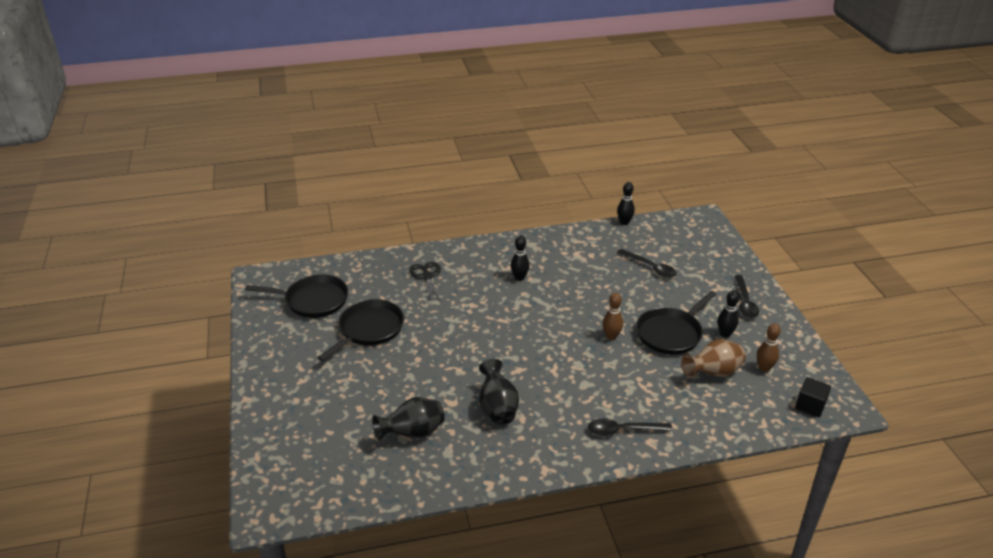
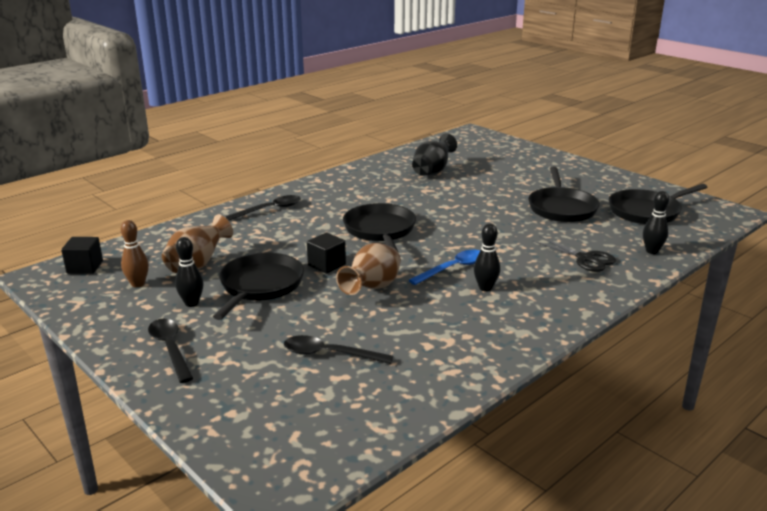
camera: 150 degrees right, 10 degrees down
(497, 408) = (386, 196): black vase -> none
(524, 300) = (453, 268): none -> blue spoon
(542, 360) = (380, 230): none -> black pan
(593, 303) = (372, 288): none -> brown vase
(611, 336) = (326, 265): brown bowling pin -> black cube
(624, 222) = (424, 419): black bowling pin -> black bowling pin (652, 251)

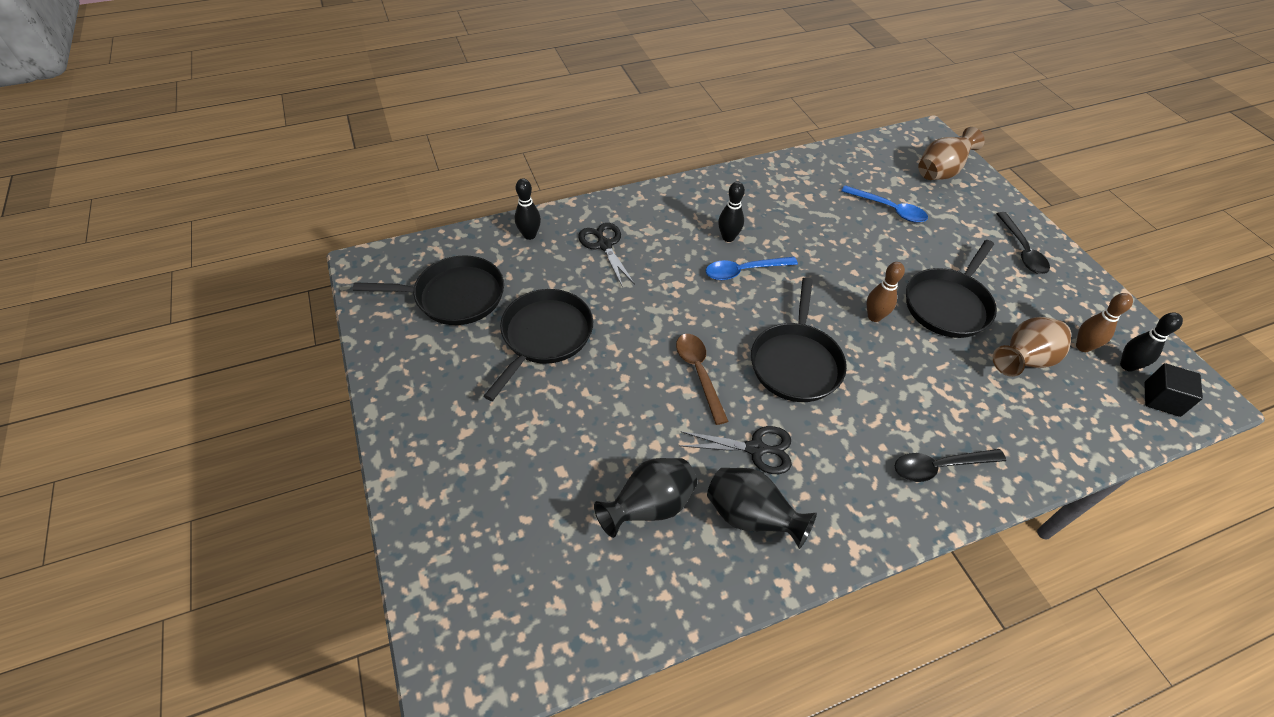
camera: 160 degrees left, 25 degrees up
(192, 303) = (1015, 300): black bowling pin -> black bowling pin (1127, 366)
(326, 265) = (874, 316): black cube -> brown bowling pin
(330, 354) = (888, 209): black spoon -> blue spoon
(372, 288) = (835, 268): brown vase -> brown vase (940, 172)
(377, 178) = (751, 517): none -> black vase
(387, 196) = (756, 449): none -> black scissors
(444, 213) = (699, 373): none -> brown spoon

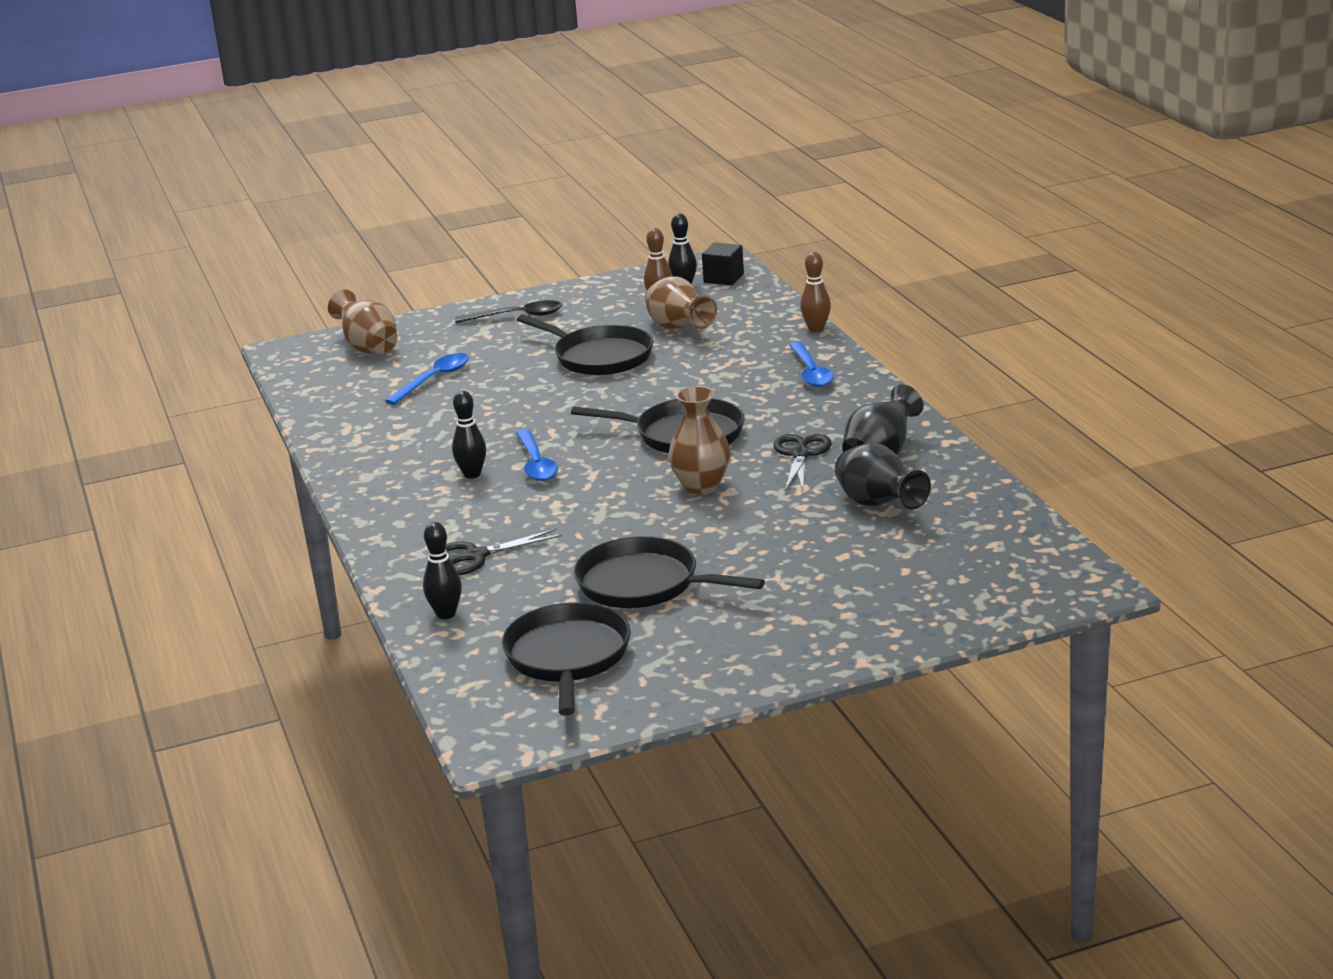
camera: 85 degrees left, 25 degrees down
(699, 373) = (701, 486): brown spoon -> brown vase
(874, 316) = (616, 393): brown bowling pin -> brown bowling pin (816, 329)
(939, 467) = (811, 372): black spoon -> blue spoon

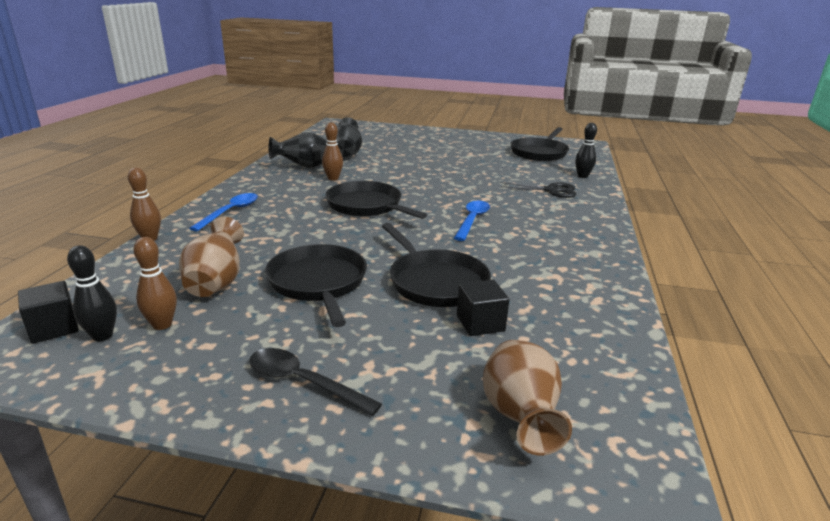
camera: 150 degrees left, 0 degrees up
(434, 379) = (480, 323): blue spoon -> black cube
(472, 474) = (519, 228): black bowling pin -> none
(643, 584) = (483, 161): black pan -> black pan (435, 282)
(701, 486) = (402, 182): brown vase -> none
(801, 454) = (333, 178): black scissors -> brown bowling pin

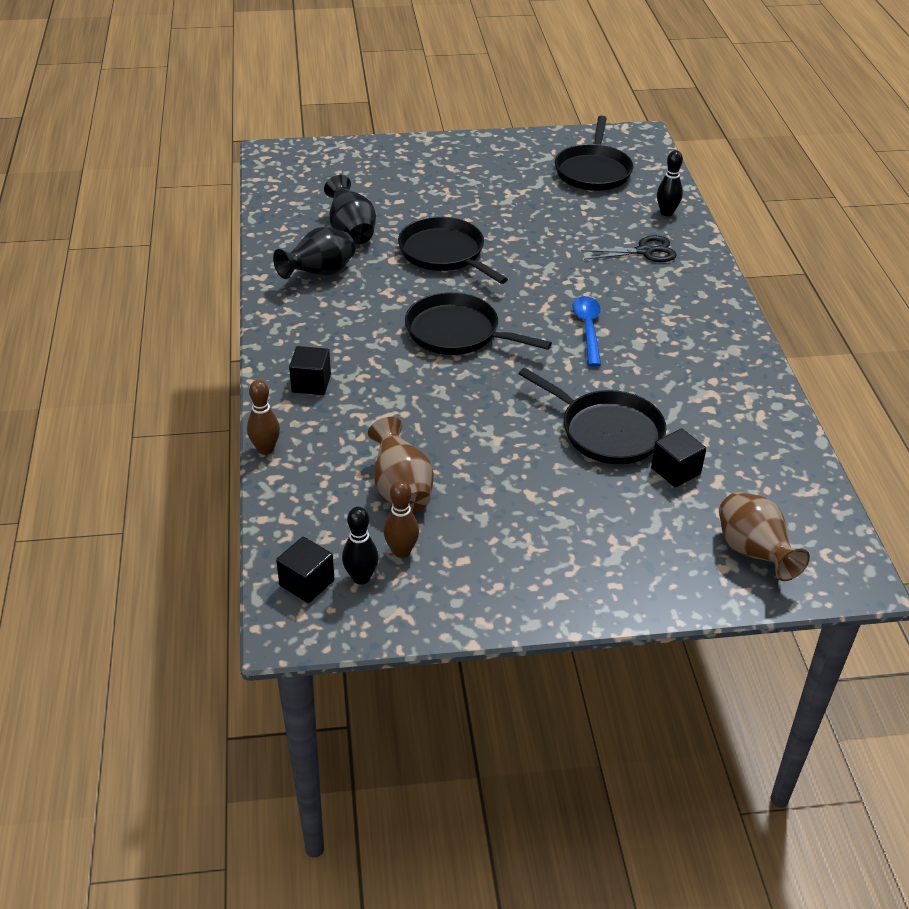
camera: 20 degrees left, 15 degrees up
(230, 212) = (311, 383): blue spoon -> black cube
(303, 382) = (574, 571): black spoon -> none
(318, 283) = (499, 463): black pan -> black pan (444, 253)
(333, 178) = (376, 289): brown bowling pin -> none

